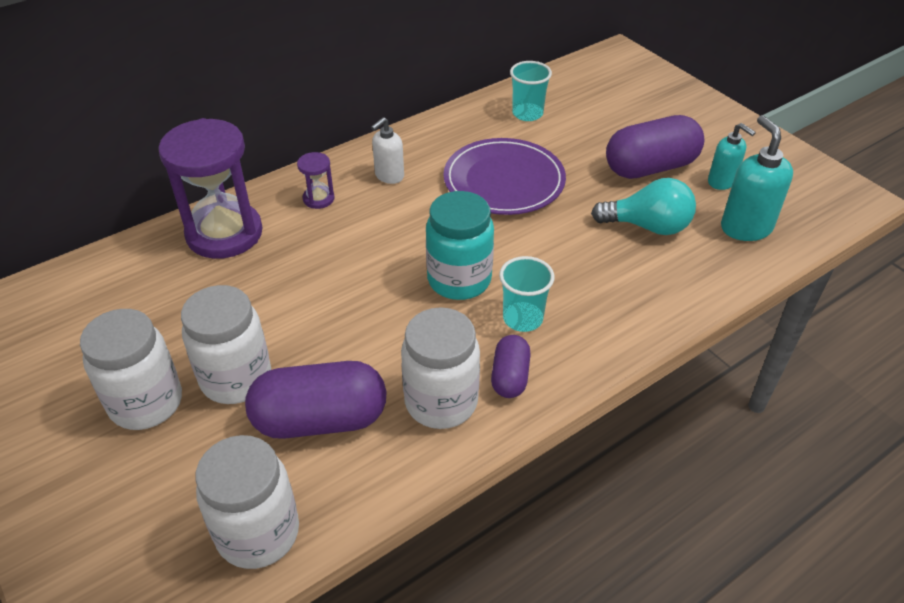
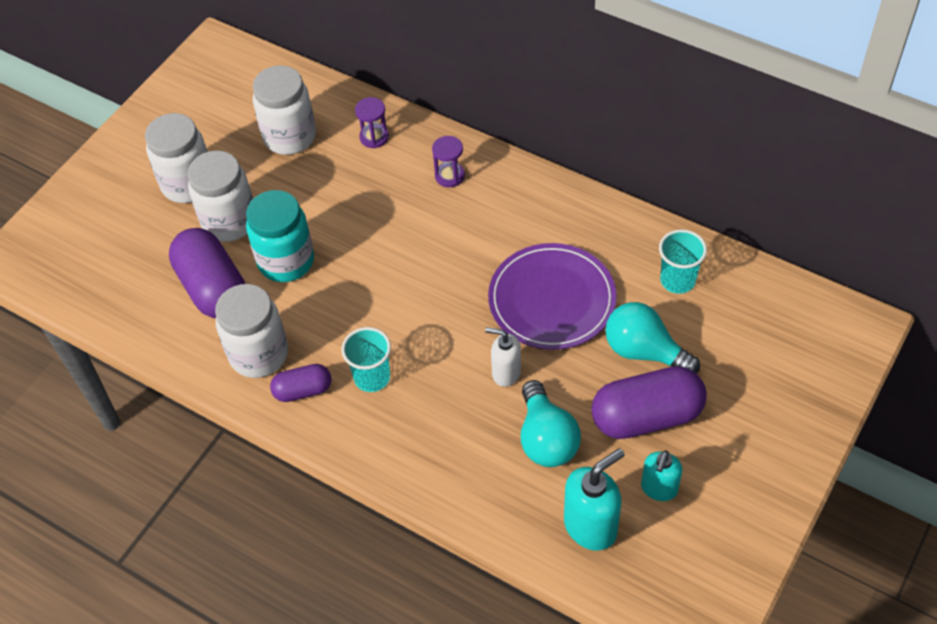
camera: 70 degrees right, 10 degrees up
(224, 233) = (374, 137): purple hourglass -> purple hourglass, size x0.43
(258, 533) = (110, 297): white jar -> white jar (289, 137)
(389, 176) = (509, 210): white soap dispenser -> white soap dispenser (506, 373)
(459, 280) = (397, 316): turquoise jar -> turquoise jar (286, 261)
(586, 149) = (644, 351): none -> turquoise light bulb
(650, 167) = (646, 416): purple capsule -> purple capsule turned 60 degrees counterclockwise

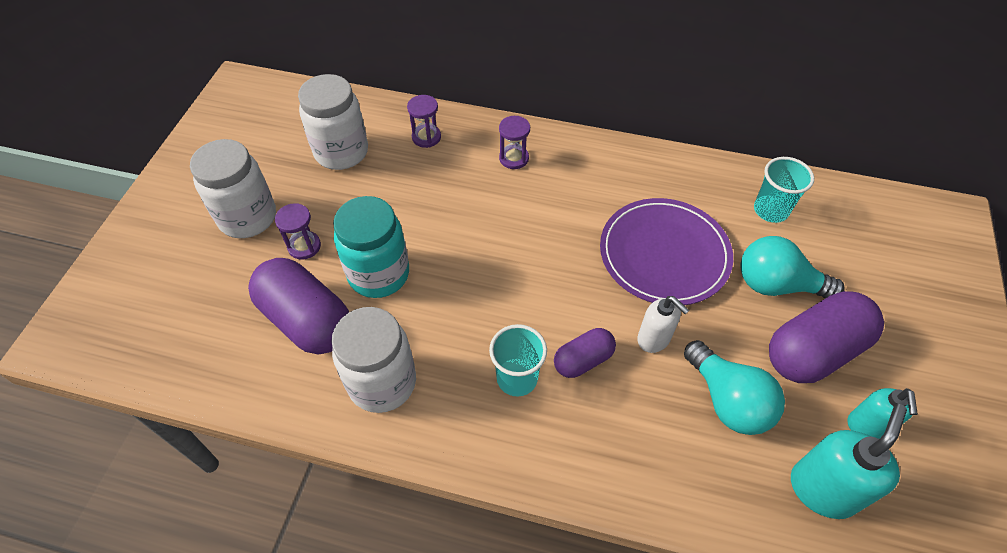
camera: 20 degrees left, 0 degrees up
(229, 221) = (304, 246): white jar -> purple hourglass
(303, 390) = (446, 412): purple capsule -> purple capsule (583, 360)
(506, 373) = (654, 339): white soap dispenser -> white soap dispenser turned 135 degrees counterclockwise

